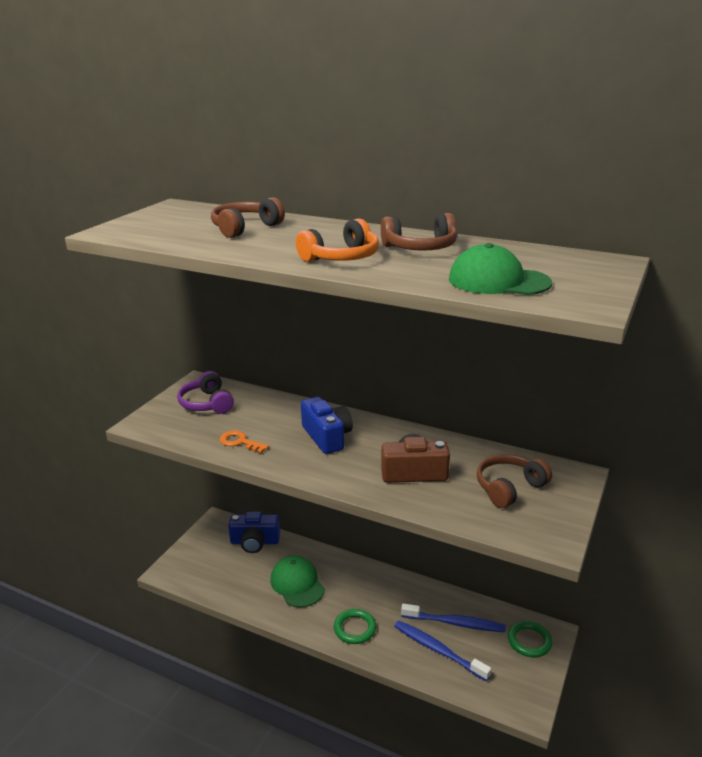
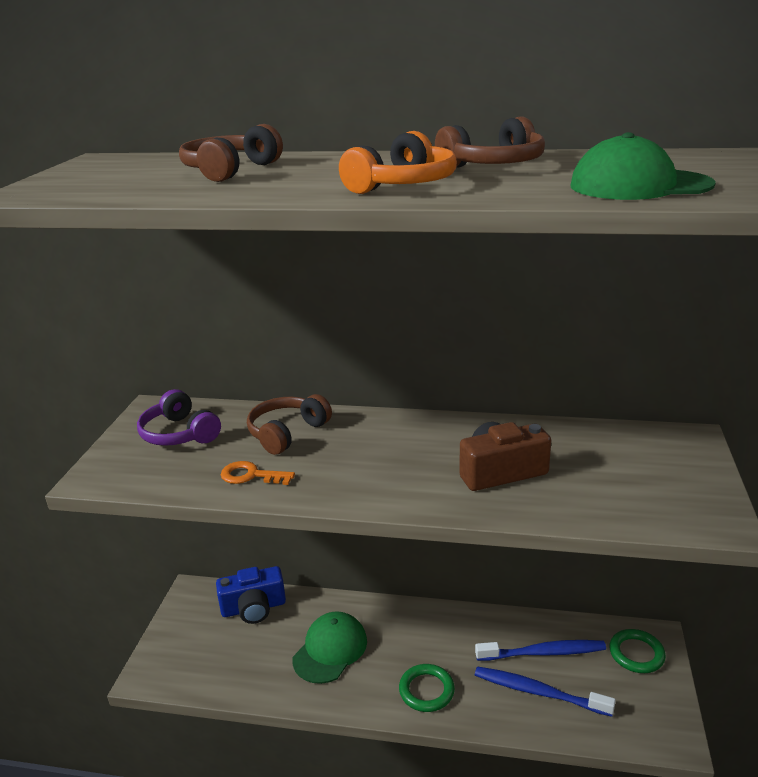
camera: 15 degrees left, 0 degrees up
(297, 584) = (330, 650): green cap -> green cap turned 75 degrees clockwise
(327, 437) = (365, 448): blue camera -> none
(509, 488) = (625, 468): brown headphones -> brown headphones (287, 433)

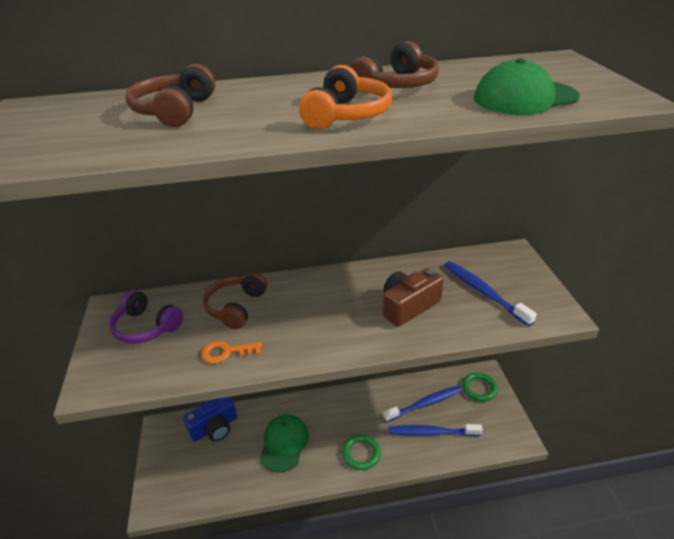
camera: 20 degrees left, 10 degrees up
(616, 476) = (483, 292): none -> blue toothbrush

